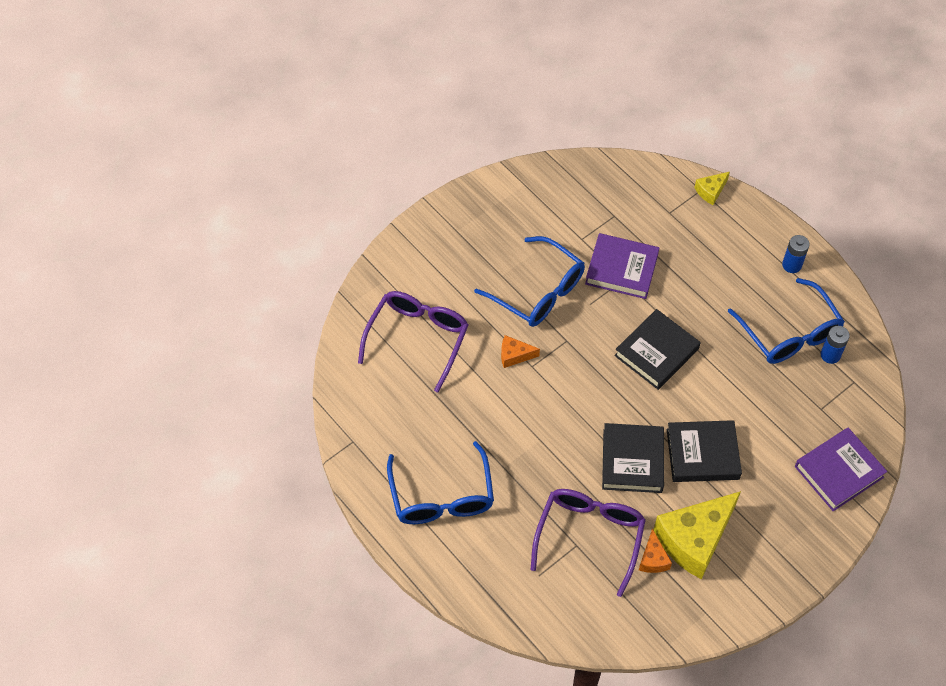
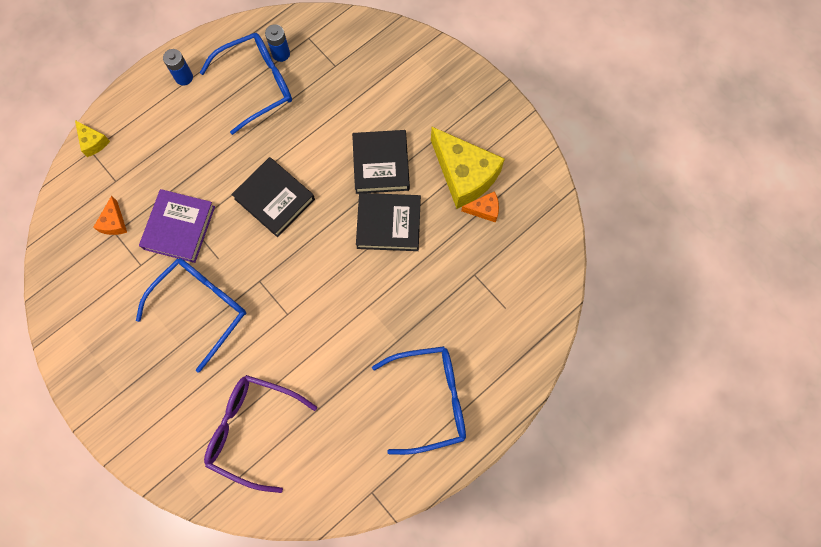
camera: 90 degrees left, 15 degrees up
(514, 355) = (275, 331): orange cheese -> orange cheese (114, 222)
(589, 536) = (465, 263): purple glasses -> none
(839, 472) = (396, 57): purple book -> none

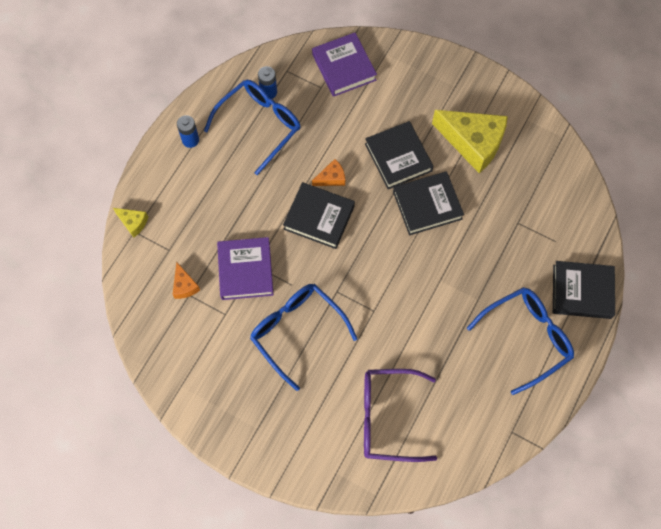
camera: 20 degrees left, 5 degrees down
(202, 307) = (296, 331): blue glasses -> blue glasses turned 60 degrees counterclockwise
(367, 53) = (344, 67): none -> purple book
(484, 209) = (502, 166): orange cheese -> orange cheese (331, 178)
(509, 371) = (582, 291): none -> black book

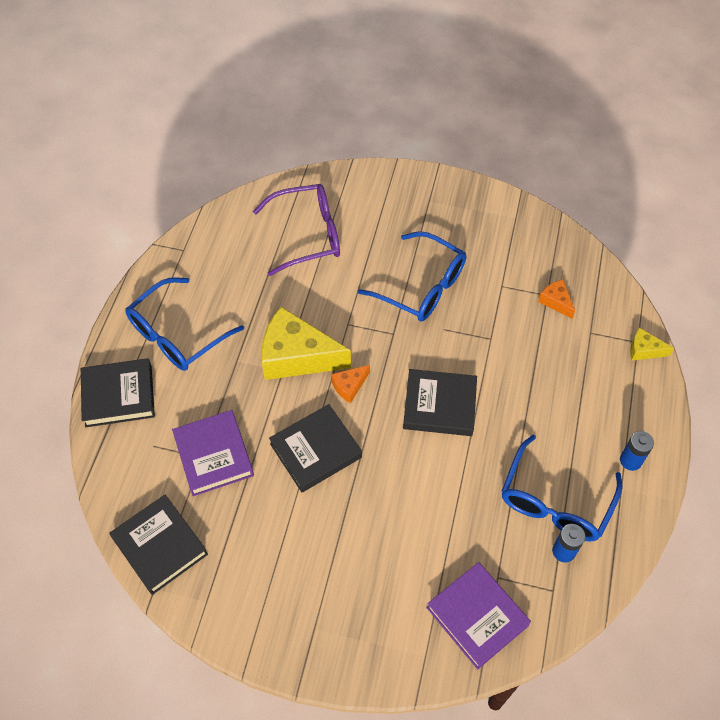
camera: 165 degrees right, 10 degrees down
(245, 270) = (499, 331): purple book -> purple book (213, 455)
(331, 178) = (441, 456): orange cheese -> orange cheese (349, 386)
(398, 157) = (366, 502): black book -> black book (160, 546)
(473, 143) = (274, 547): yellow cheese -> yellow cheese (296, 356)

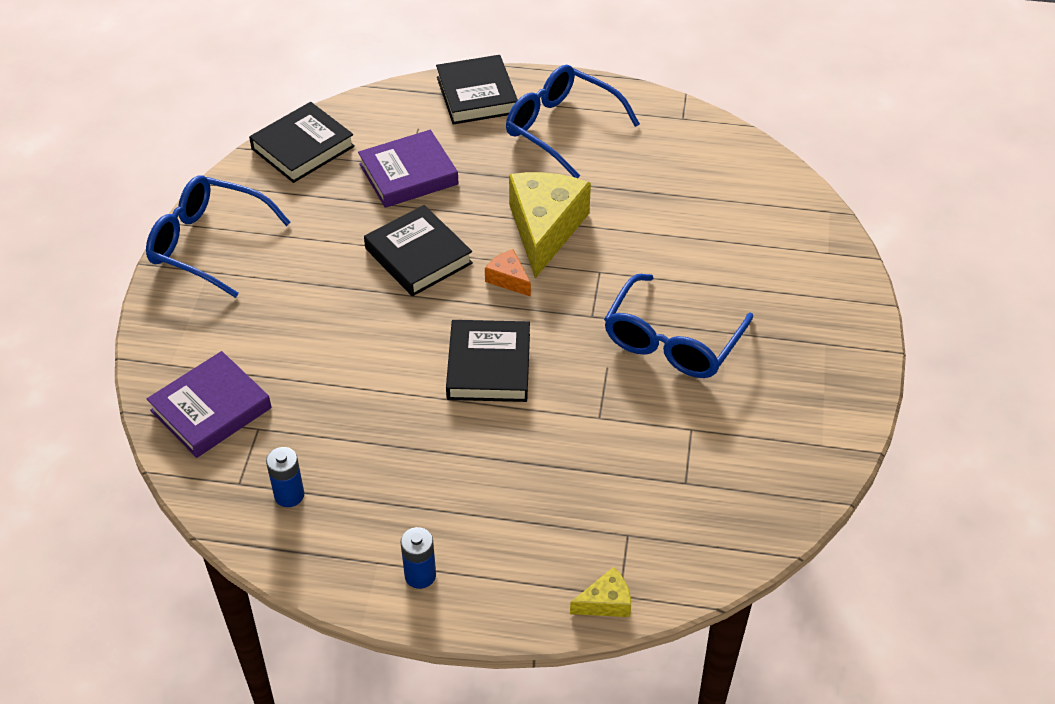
camera: 85 degrees right, 10 degrees down
(308, 235) = (732, 224): purple glasses -> none
(555, 502) = (357, 487): blue glasses -> blue glasses (207, 243)
(556, 301) = (675, 493): orange cheese -> none
(644, 350) = (606, 602): yellow cheese -> yellow cheese turned 60 degrees clockwise

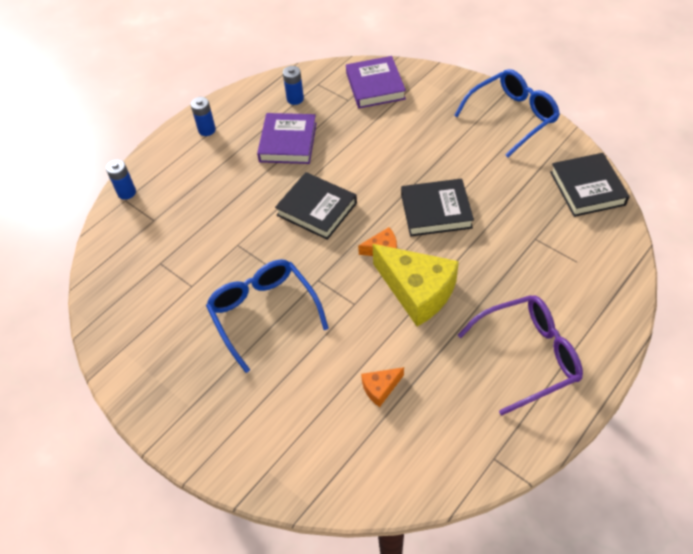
camera: 125 degrees right, 5 degrees up
(408, 174) = (524, 236): purple book -> purple book (288, 142)
(477, 95) = (602, 316): black book -> none
(561, 128) = (528, 356): blue glasses -> purple glasses
(606, 602) = (126, 192): yellow cheese -> blue battery
(680, 212) = (380, 388): none -> orange cheese

